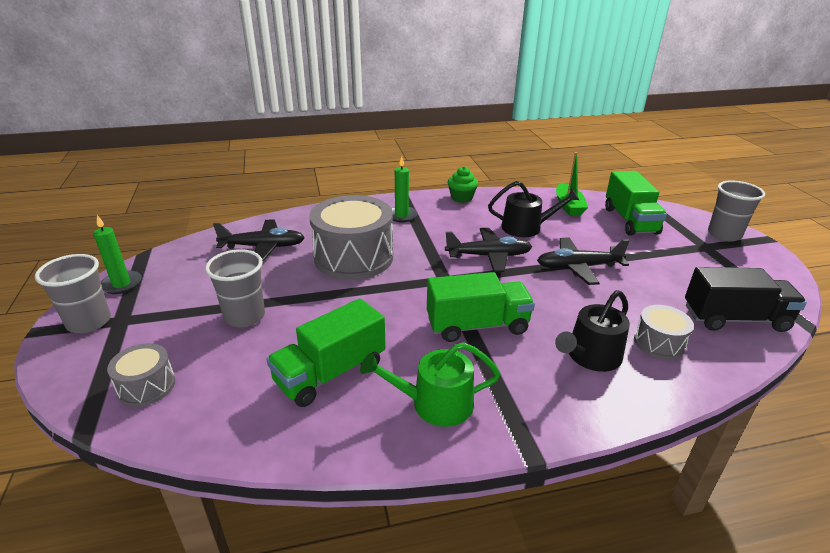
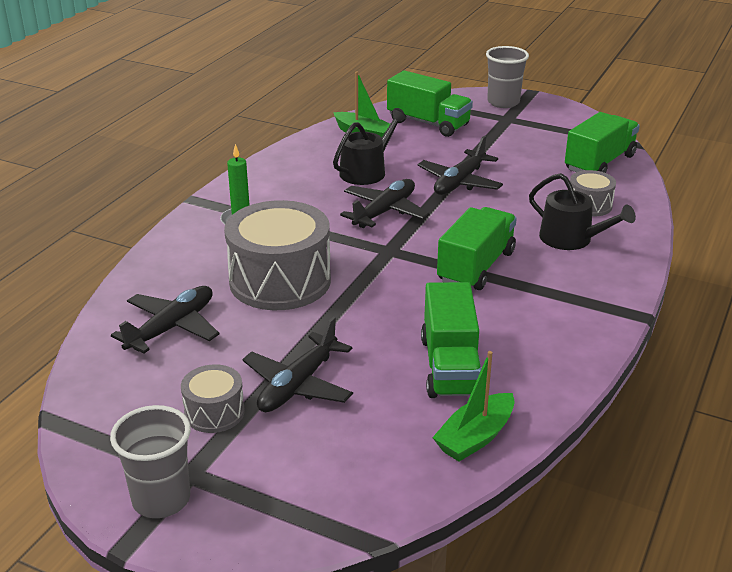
camera: 50 degrees left, 0 degrees up
(121, 284) = (105, 455): green candle -> none
(147, 386) = (342, 483): grey drum -> grey drum (214, 412)
(245, 316) = (298, 385): grey cup -> black plane
(248, 429) = (475, 437): none -> green boat
(434, 403) = (546, 331): green watering can -> none
(461, 198) = (260, 173): green cupcake -> none
(590, 356) = (571, 239): black watering can -> black watering can turned 45 degrees counterclockwise
(735, 318) = (599, 163): black truck -> green truck

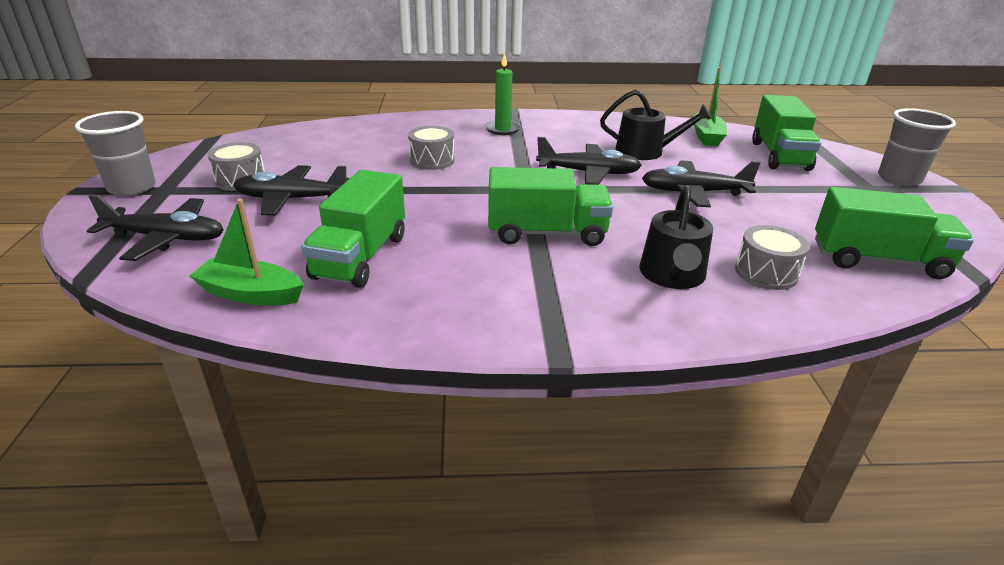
camera: 60 degrees right, 0 degrees up
(172, 327) = (338, 143): black plane -> black plane (167, 238)
(280, 281) = (432, 160): grey drum -> grey drum, size x0.49
(450, 366) = (361, 257): green truck -> green truck turned 45 degrees counterclockwise

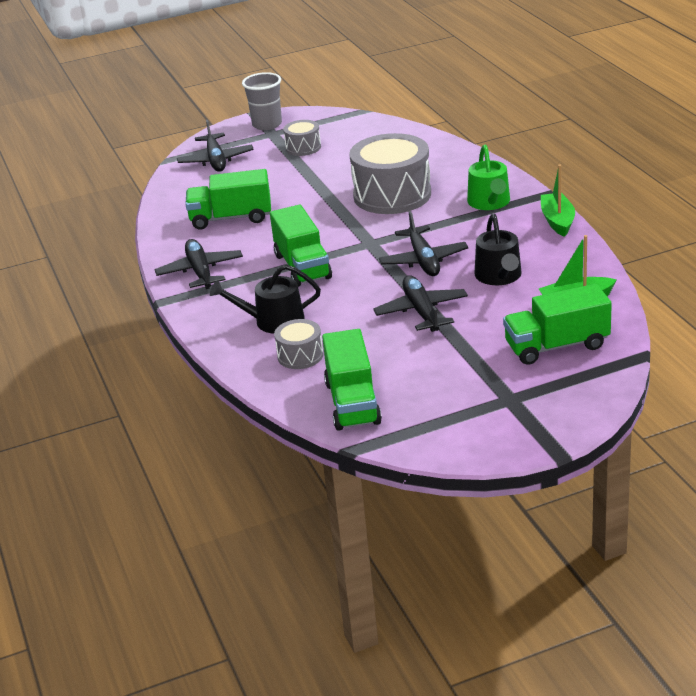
camera: 75 degrees right, 0 degrees up
(251, 294) = (175, 204): green boat -> green boat (557, 221)
(291, 199) = (288, 172): black plane -> black plane (200, 271)
(432, 160) = (392, 195): grey drum -> grey drum, size x2.03
(502, 129) = (490, 202): green candle -> green watering can
(899, 179) = (552, 417): grey cup -> none

